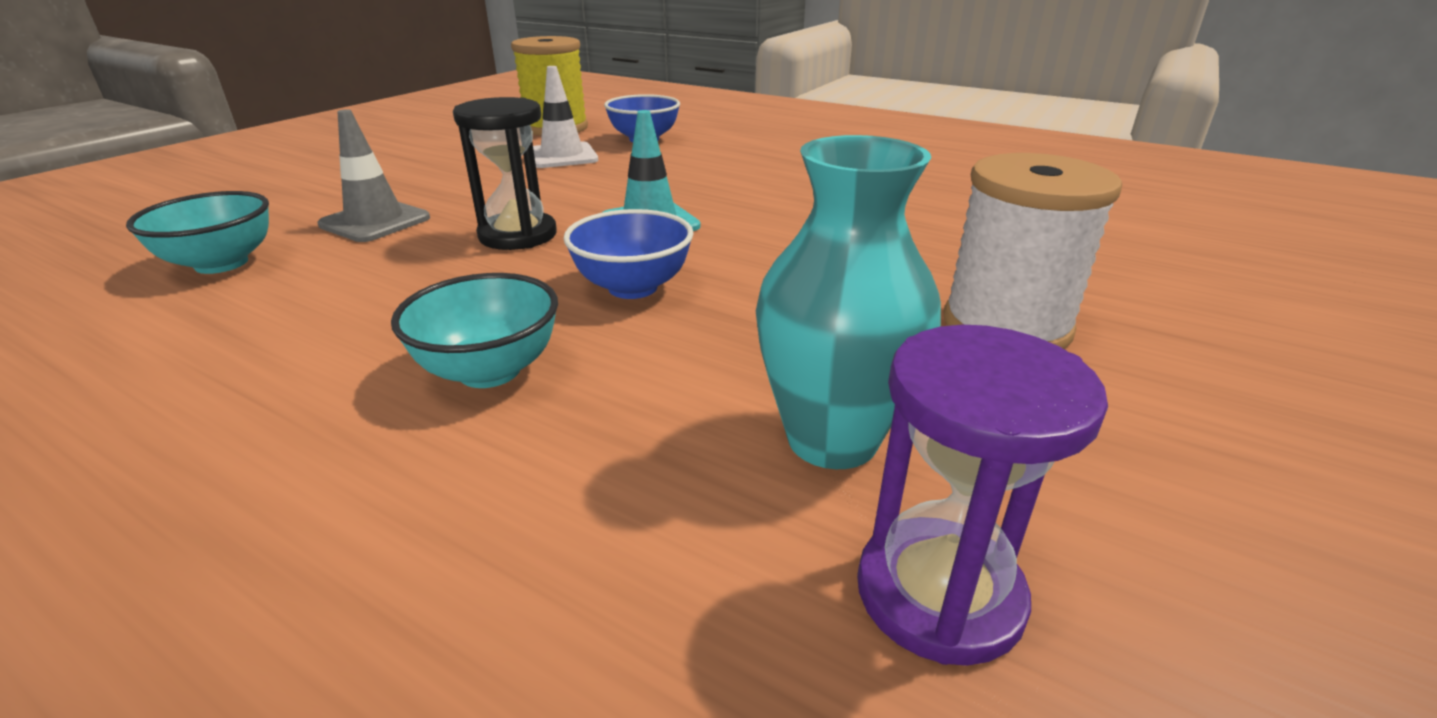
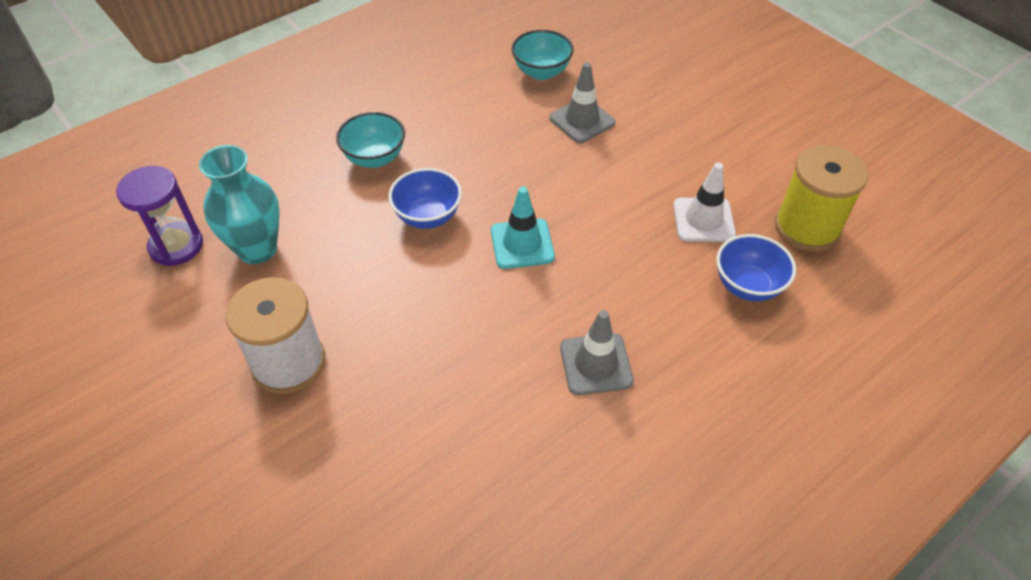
camera: 110 degrees right, 20 degrees up
(518, 235) = (529, 179): black hourglass -> none
(790, 175) = (596, 364): none -> grey traffic cone

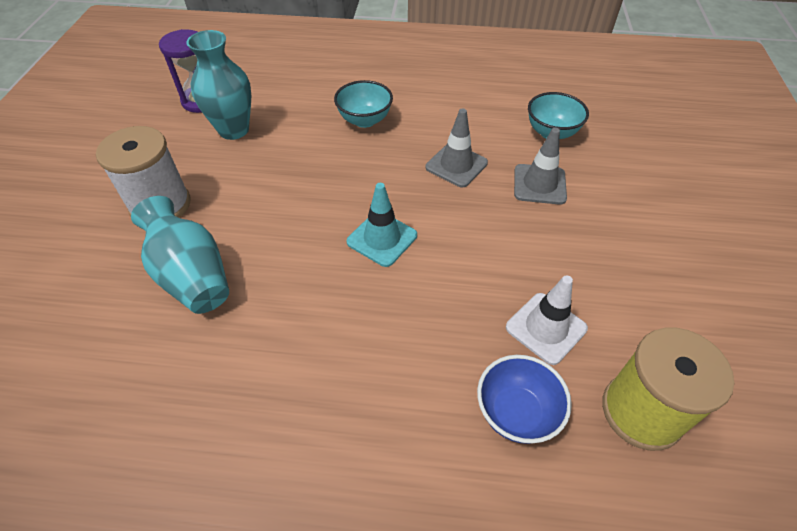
camera: 45 degrees right, 0 degrees up
(410, 389) = (192, 276): none -> turquoise vase
(428, 217) = (347, 177): blue bowl -> none
(596, 364) = (318, 364): grey traffic cone -> grey traffic cone (456, 165)

